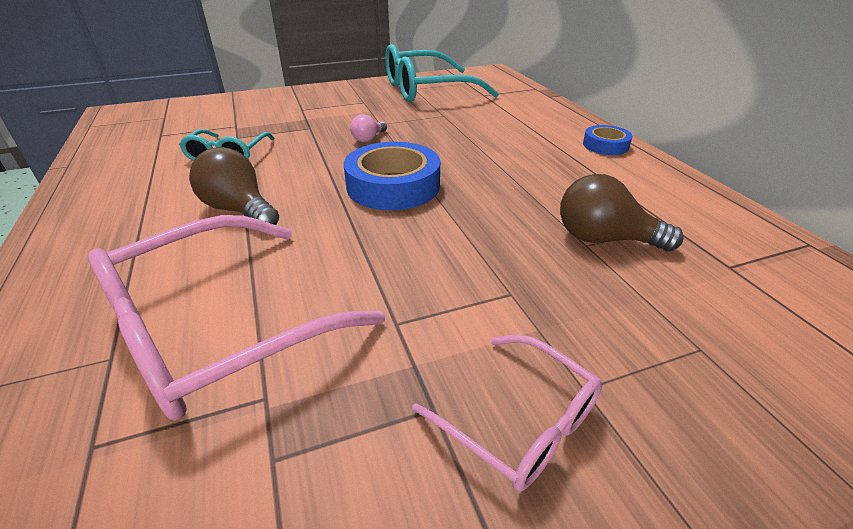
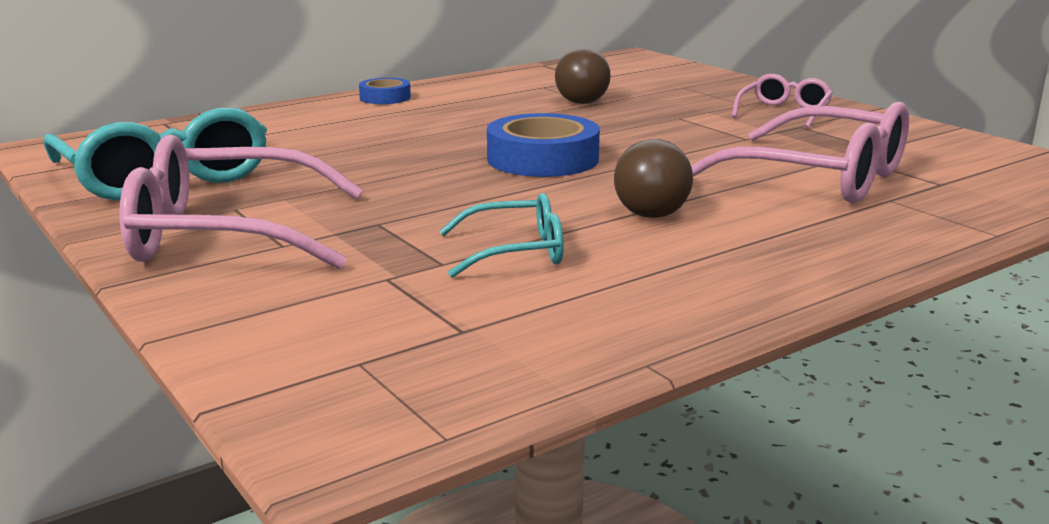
camera: 105 degrees left, 15 degrees down
(327, 100) = (227, 234): none -> pink glasses
(368, 139) = (410, 184): pink light bulb -> none

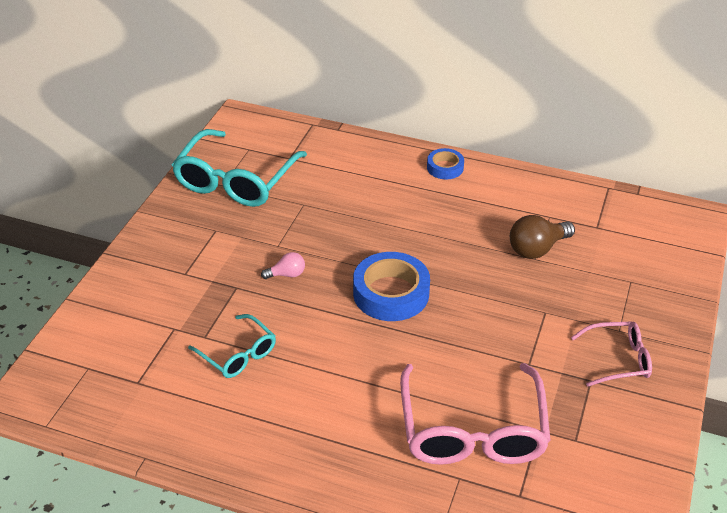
camera: 55 degrees right, 20 degrees up
(227, 234) = (182, 249): pink glasses -> none
(411, 193) = (287, 274): none -> pink light bulb
(657, 209) = (345, 379): brown light bulb -> none

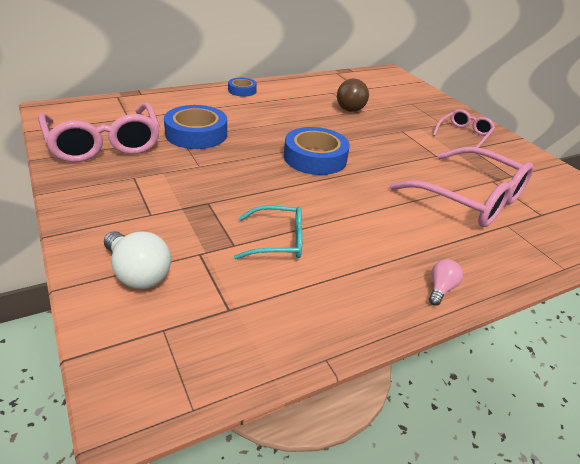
camera: 50 degrees left, 5 degrees down
(121, 318) = (138, 273): none -> white light bulb
(236, 180) = (104, 143): turquoise glasses -> pink glasses
(287, 274) = (233, 178): pink light bulb -> pink light bulb (441, 289)
(322, 207) = (196, 134): none -> blue tape

